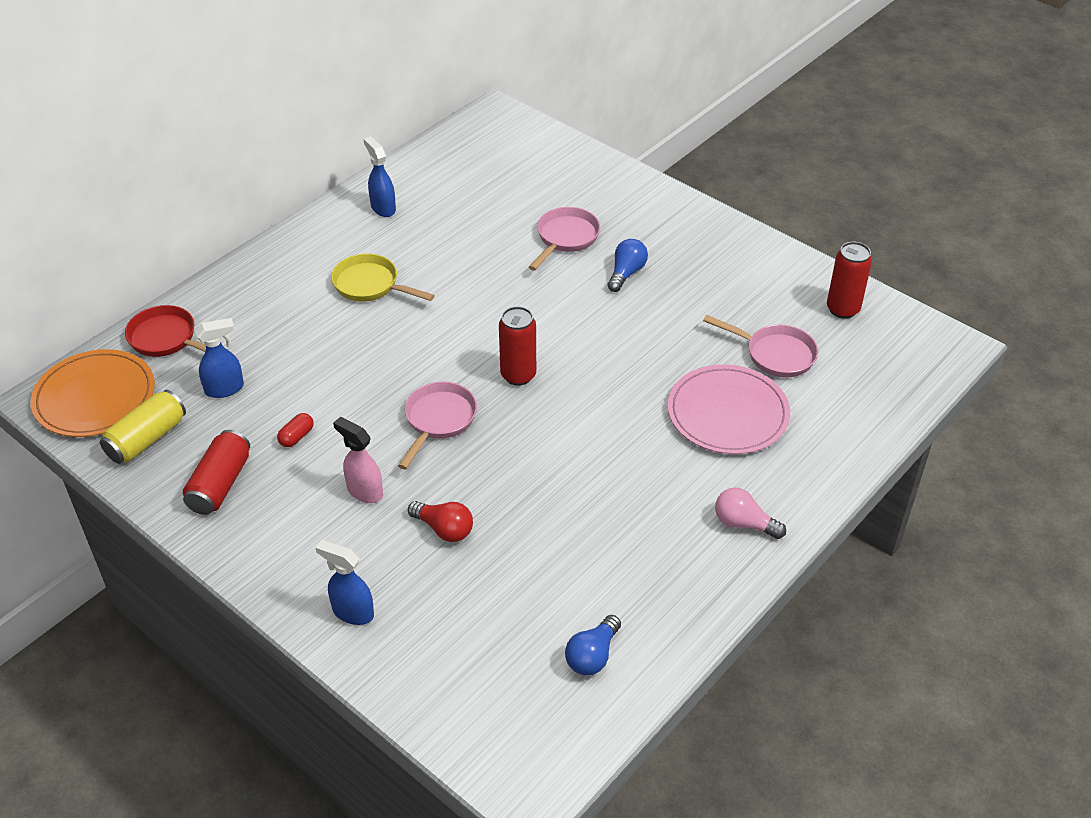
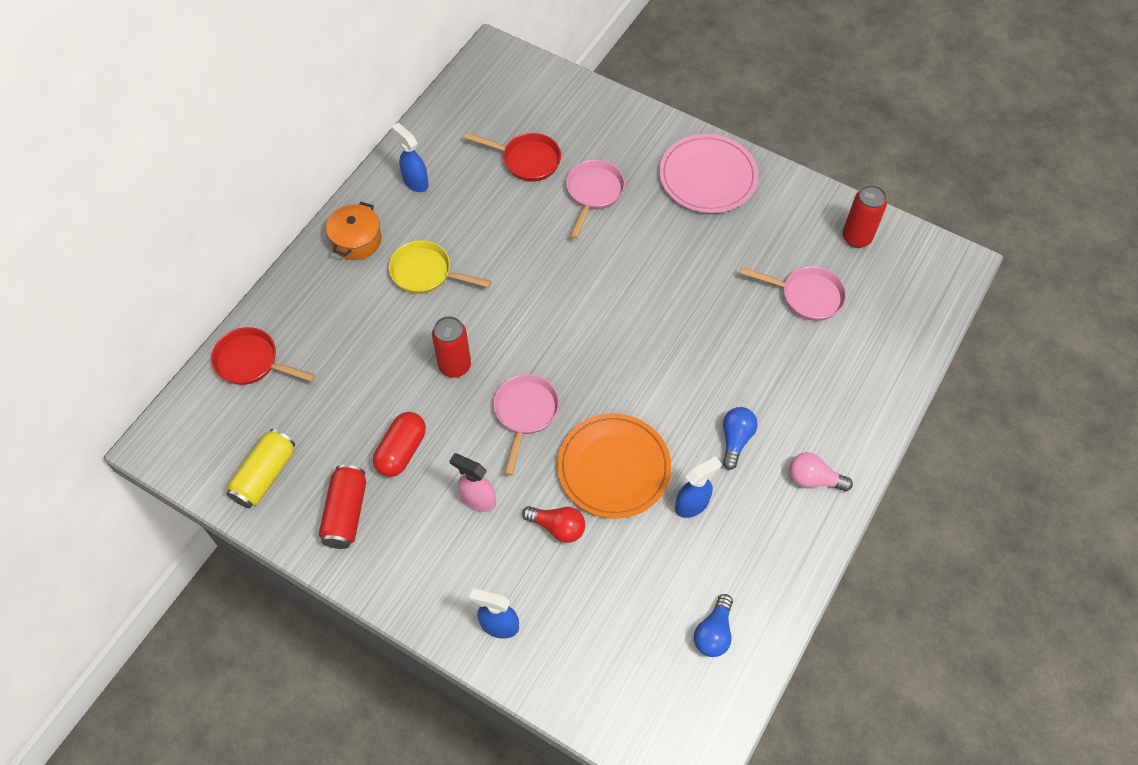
camera: 10 degrees left, 15 degrees up
(95, 397) = (203, 437): orange plate -> orange plate (613, 468)
(225, 389) = (321, 409): blue spray bottle -> blue spray bottle (692, 504)
(296, 437) = (401, 451): red capsule -> red capsule, size x1.80
(308, 250) = (357, 240): none -> orange pot
(503, 203) = (527, 160): none -> red pan
(518, 375) = (585, 353): red can -> red can (455, 366)
(626, 273) = (657, 225): blue light bulb -> blue light bulb (735, 439)
(727, 413) = (778, 366): pink plate -> pink plate (708, 177)

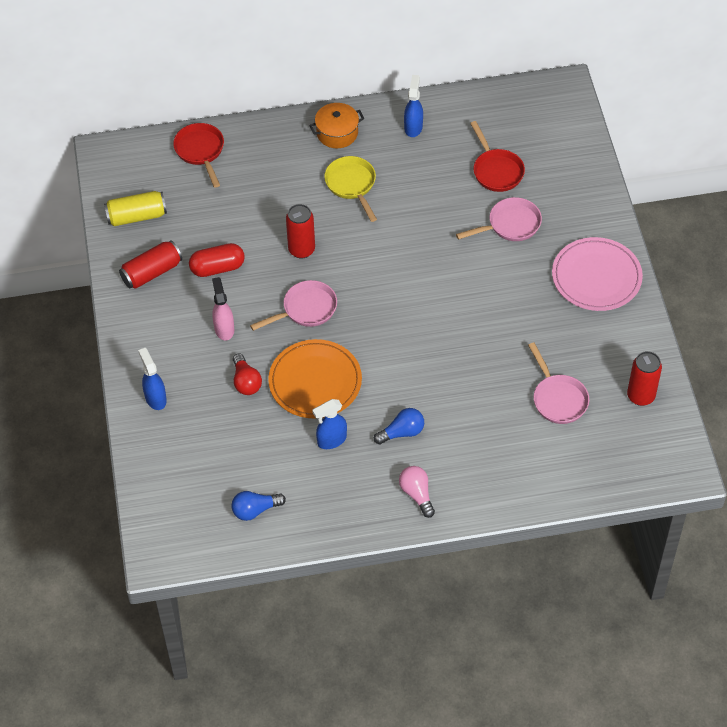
camera: 50 degrees right, 5 degrees down
(692, 504) = (331, 440): blue spray bottle -> blue spray bottle turned 135 degrees clockwise

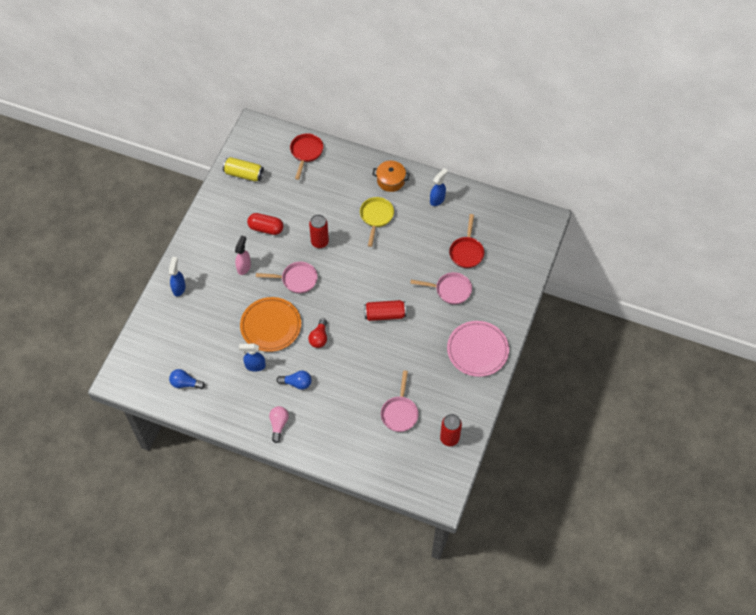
camera: 30 degrees right, 5 degrees up
(152, 272) = (228, 212): red can -> red can (385, 314)
(246, 382) = (233, 305): red light bulb -> red light bulb (319, 338)

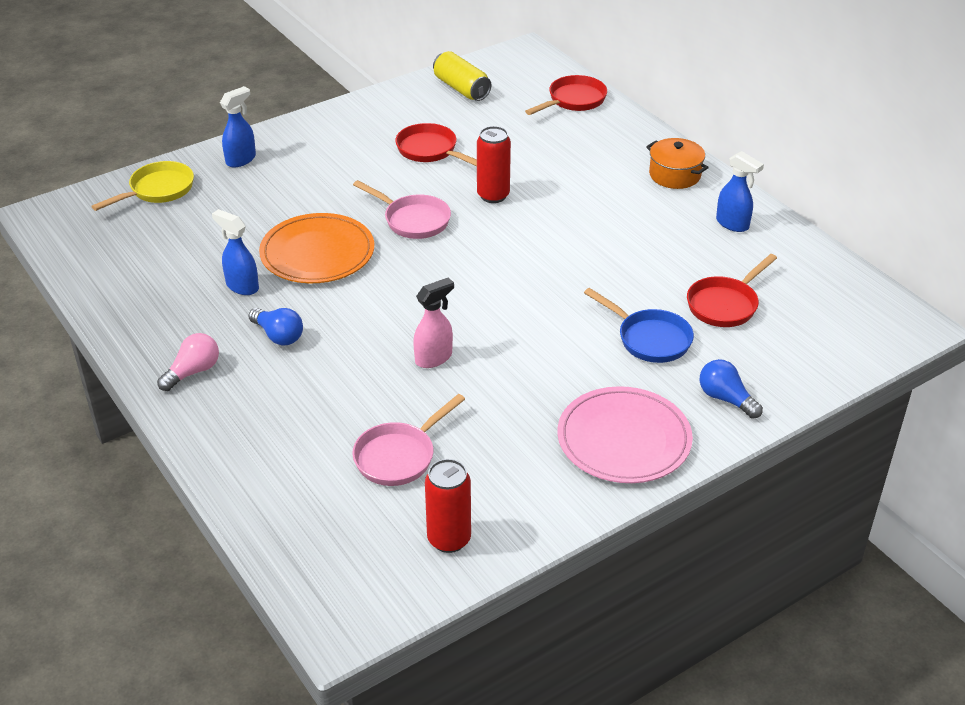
camera: 35 degrees right, 20 degrees down
(185, 383) = (124, 259): blue light bulb -> blue light bulb (725, 399)
(244, 267) = (353, 176): pink spray bottle -> pink spray bottle (434, 358)
(266, 228) = (430, 151): red capsule -> red pan
(319, 338) = (373, 299): red light bulb -> none
(376, 217) = (610, 204): yellow pan -> yellow pan (158, 190)
(385, 314) = (507, 319): red can -> none
(437, 199) = (732, 224): blue spray bottle -> blue spray bottle turned 60 degrees clockwise
(450, 290) = (649, 339): pink pan -> blue pan

